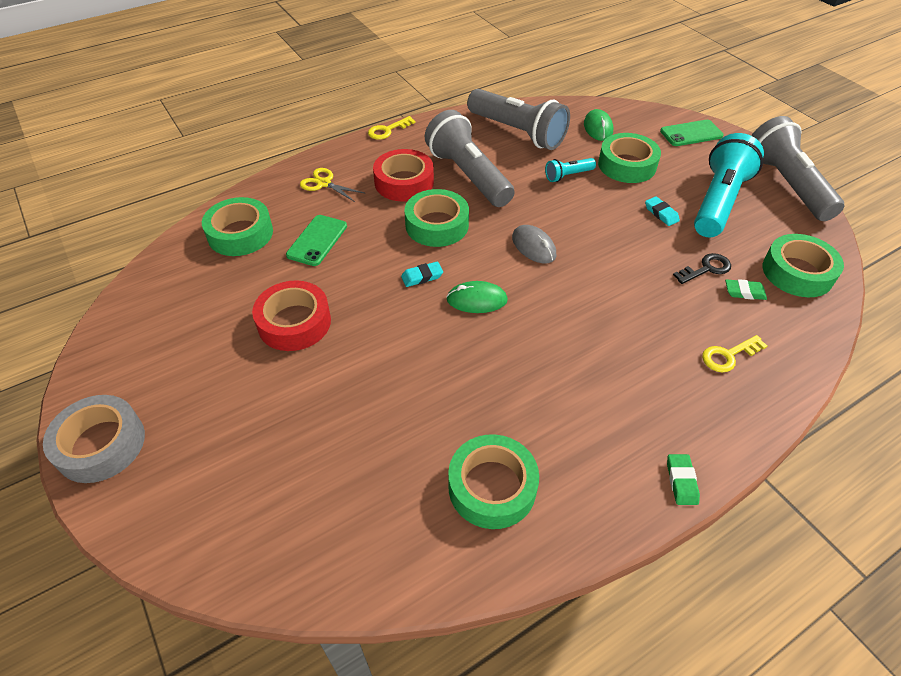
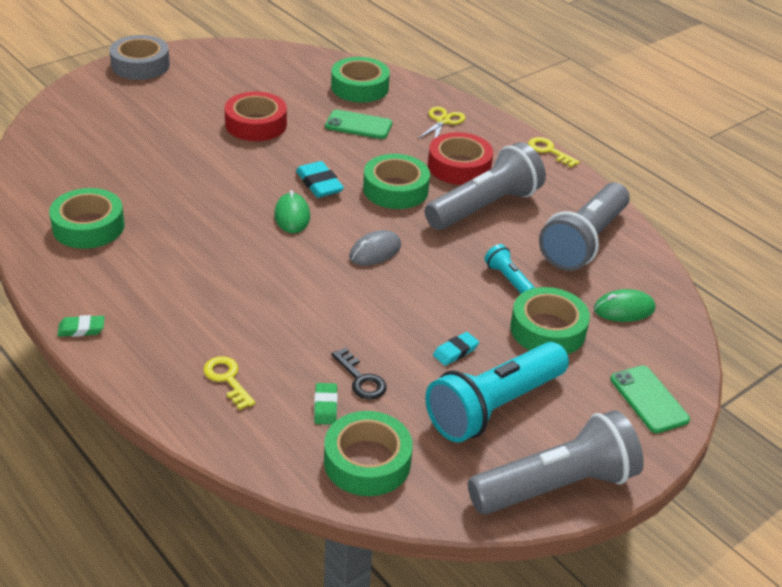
camera: 80 degrees right, 10 degrees down
(422, 276) = (319, 184): turquoise eraser -> turquoise eraser, size x1.58
(718, 201) = (494, 407): turquoise flashlight -> turquoise flashlight turned 120 degrees clockwise

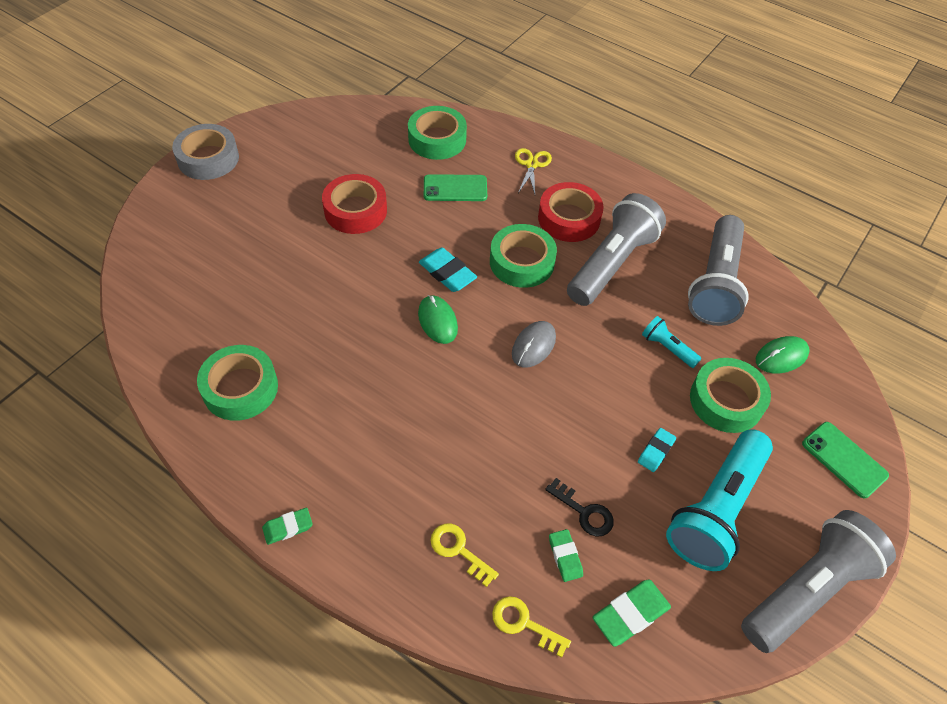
camera: 15 degrees left, 15 degrees up
(367, 461) = (630, 614): green tape -> green eraser
(549, 151) = (642, 179): yellow key -> yellow key (524, 624)

